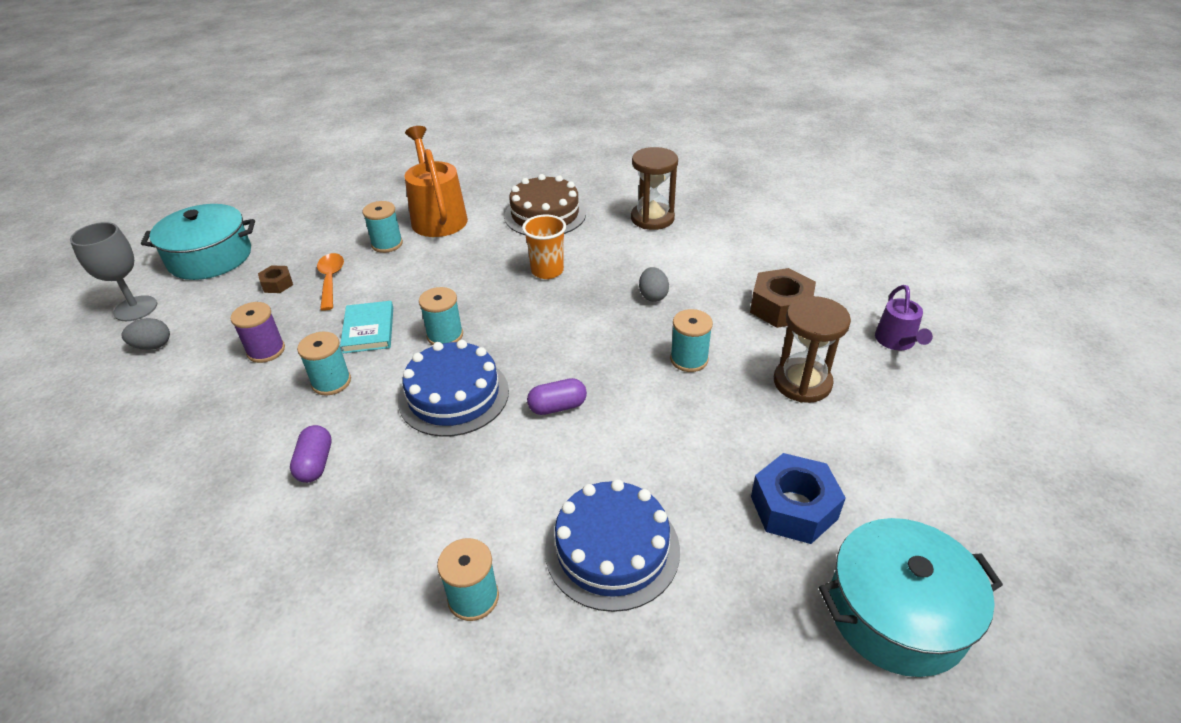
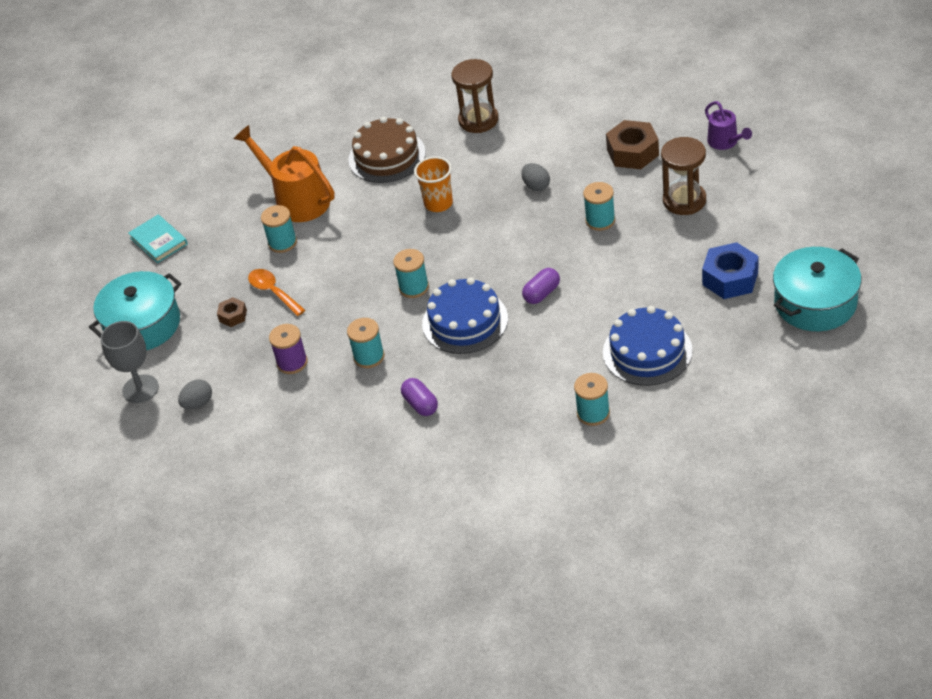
camera: 25 degrees left, 5 degrees up
(369, 330) = (351, 311): turquoise book -> turquoise book (158, 241)

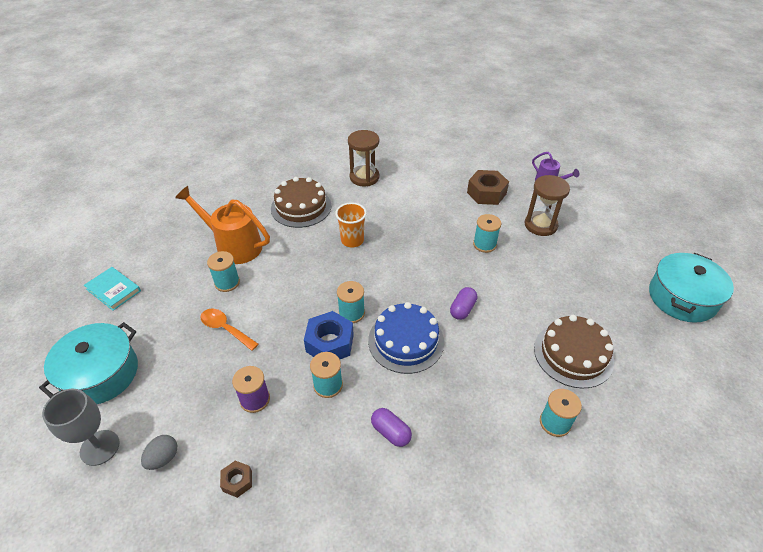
camera: 20 degrees left, 0 degrees up
(233, 316) = (190, 356): brown nut -> brown nut (237, 481)
(536, 186) = (424, 222): grey egg -> none
(647, 351) = (573, 354): blue cake -> brown cake
(730, 278) = (606, 283): blue nut -> blue nut (330, 343)

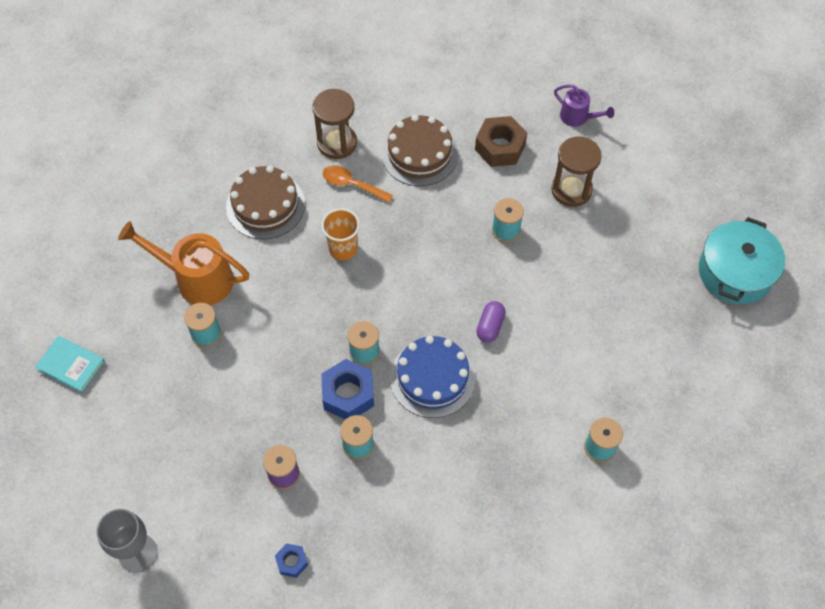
camera: 10 degrees left, 15 degrees up
(100, 374) = (102, 473): turquoise pot -> none
(163, 458) = (208, 552): grey egg -> none
(225, 329) = (224, 395): orange spoon -> orange spoon (352, 184)
(237, 481) = (292, 562): brown nut -> blue nut
(391, 432) = (435, 486): purple capsule -> none
(573, 354) = (616, 365): brown cake -> brown cake (419, 154)

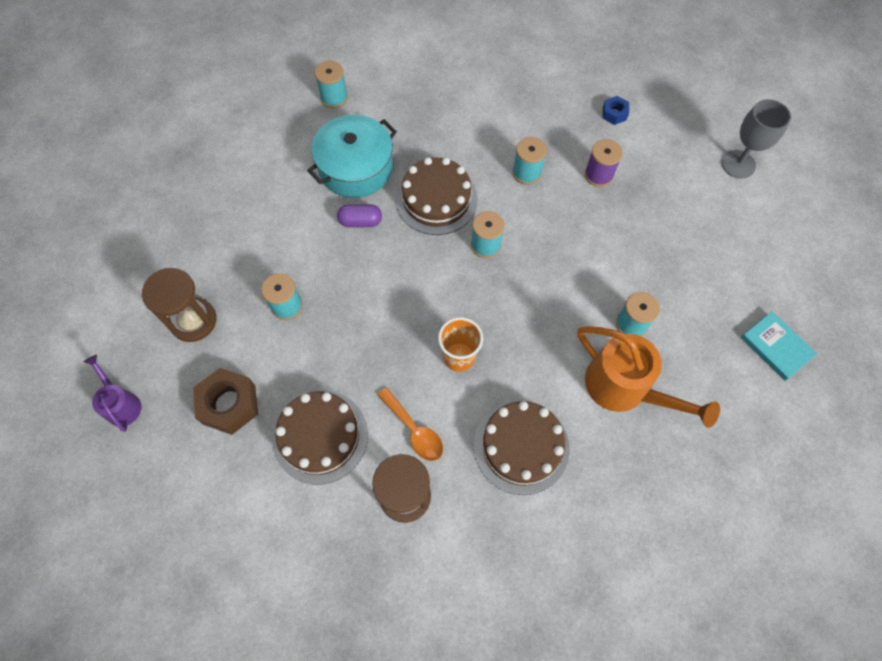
camera: 155 degrees left, 5 degrees up
(348, 394) = (517, 215): blue nut -> none
(432, 378) = (436, 199): blue cake -> brown cake
(490, 326) = (360, 221): purple capsule -> purple capsule turned 45 degrees clockwise
(735, 272) = (115, 179): turquoise pot -> turquoise pot (356, 168)

